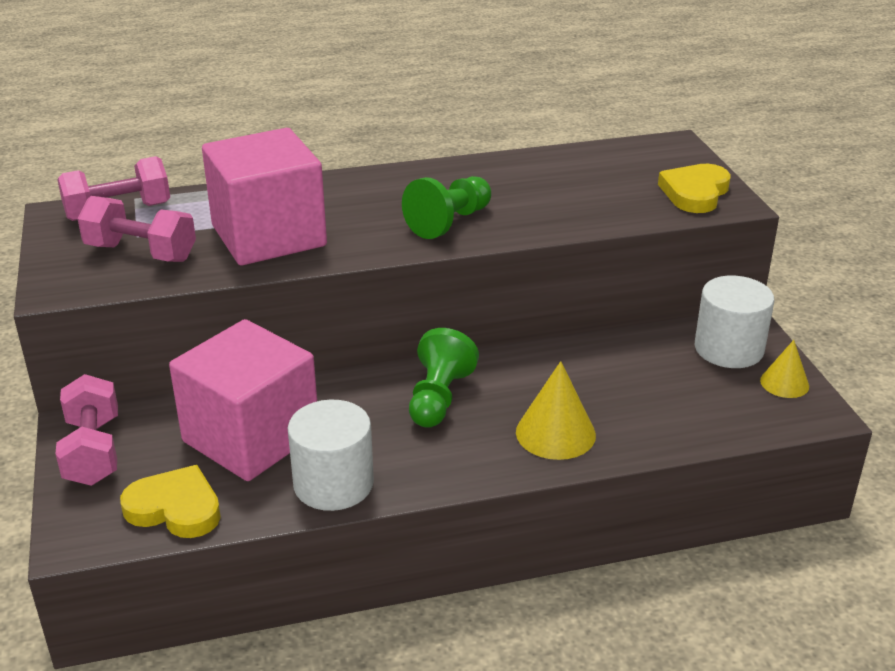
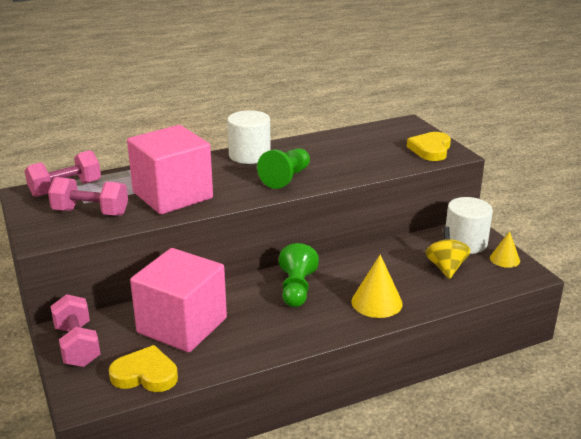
camera: 10 degrees left, 5 degrees down
(333, 484) = (245, 348): white cylinder -> white cylinder (249, 155)
(683, 388) = (446, 268): none -> yellow spinning top

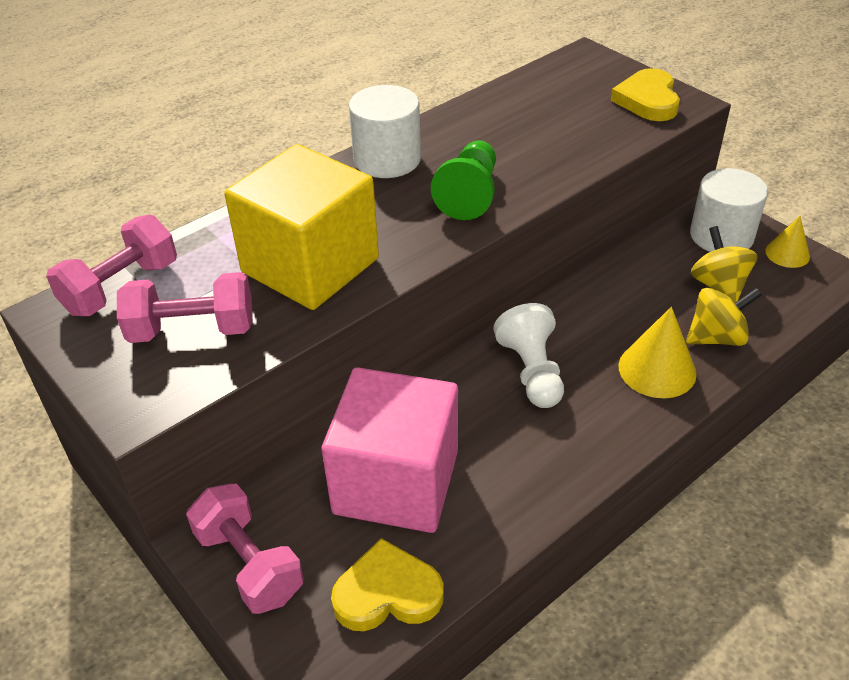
camera: 15 degrees left, 15 degrees up
(172, 195) = (310, 265): pink cube -> yellow cube
(296, 289) = (532, 372): green pawn -> white pawn
(426, 293) = (716, 337): none -> yellow spinning top

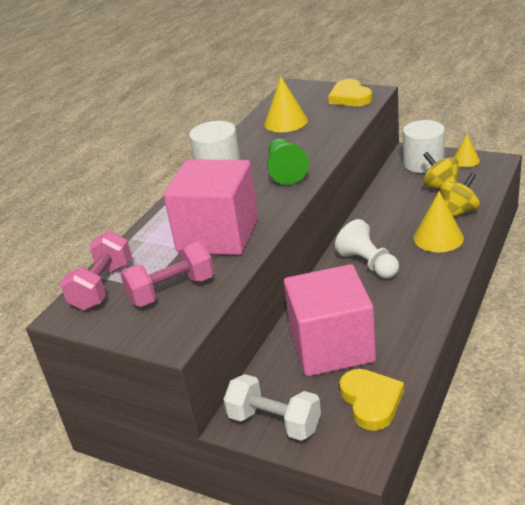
camera: 20 degrees left, 10 degrees down
(249, 564) = (274, 422): pink dumbbell -> white dumbbell
(310, 265) = (218, 235): yellow cube -> pink cube
(387, 593) = (371, 401): yellow heart -> yellow heart turned 105 degrees clockwise
(530, 111) = (286, 122): none -> yellow cone

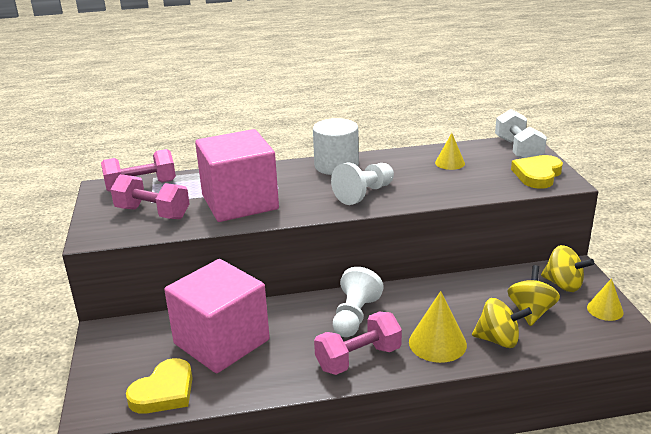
camera: 50 degrees right, 5 degrees down
(274, 422) = (112, 349): white dumbbell -> white dumbbell (518, 150)
(285, 171) = (364, 194): green pawn -> white pawn
(286, 122) = (450, 163): yellow cone -> yellow cone, size x0.63
(423, 163) = (563, 284): white cylinder -> yellow spinning top
(423, 280) = (358, 358): none -> pink dumbbell

